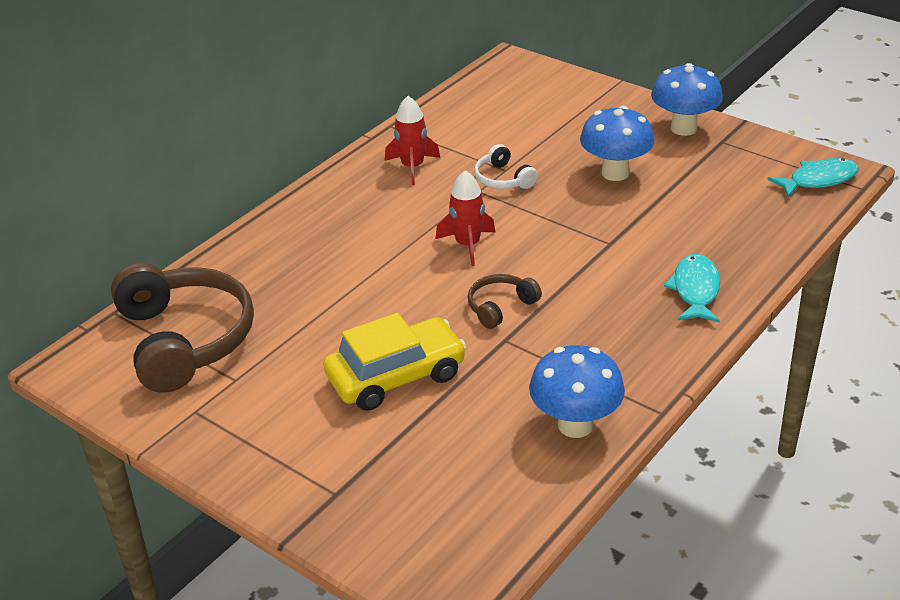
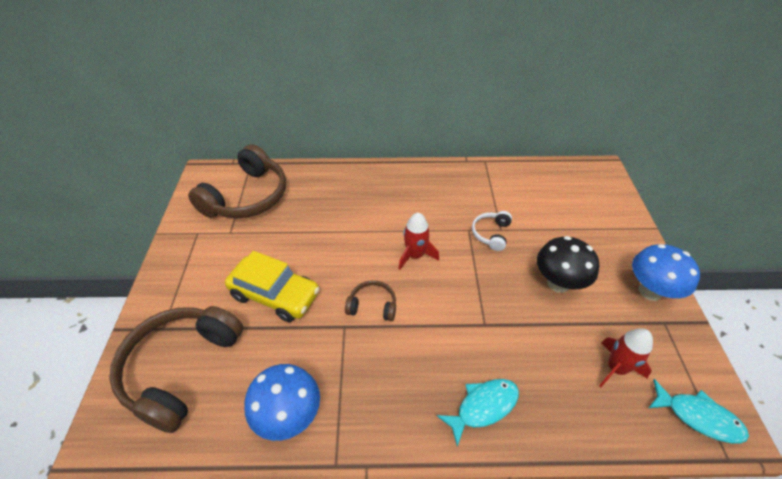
camera: 50 degrees right, 10 degrees up
(413, 167) = (459, 191): red rocket -> red rocket (616, 368)
(420, 493) = (181, 368): none -> brown headphones
(615, 173) = (558, 283): blue mushroom -> black mushroom

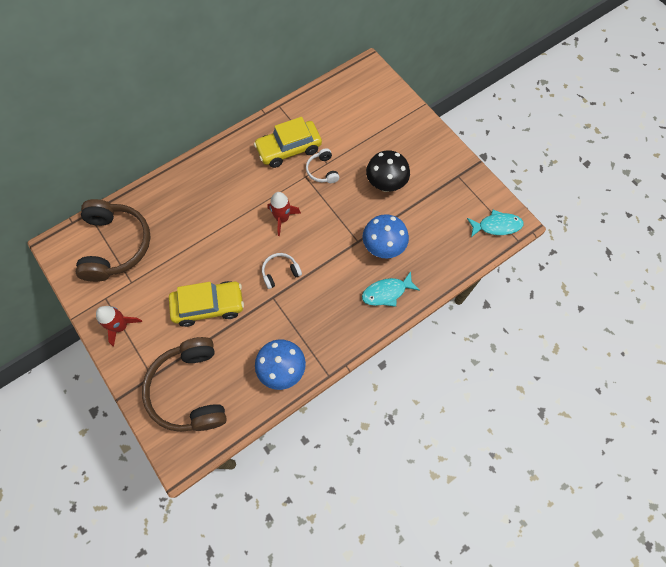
camera: 35 degrees left, 20 degrees up
(372, 306) = (280, 272): brown headphones -> white headphones
(468, 199) = (289, 149): none -> yellow car
(483, 407) = (386, 292): turquoise fish -> turquoise fish turned 135 degrees counterclockwise
(616, 368) = (445, 223): red rocket -> red rocket (121, 326)
(650, 291) = (441, 158): blue mushroom -> blue mushroom (383, 247)

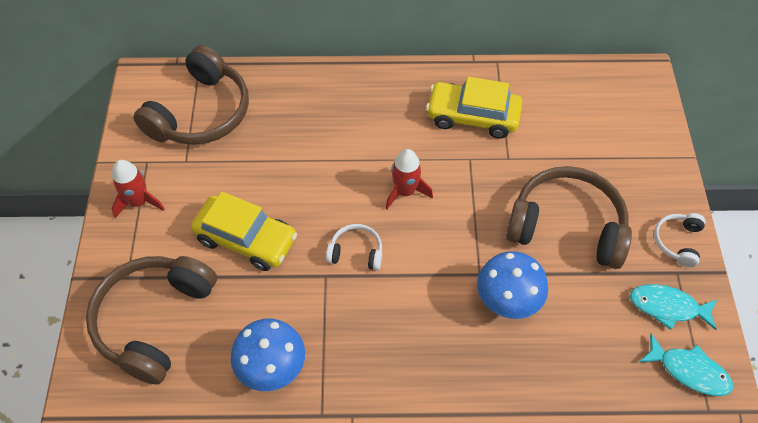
camera: 35 degrees right, 10 degrees down
(322, 171) = (496, 164): white headphones -> white headphones (677, 242)
(385, 184) = (566, 226): black mushroom -> brown headphones
(386, 292) = (471, 360): turquoise fish -> turquoise fish (667, 307)

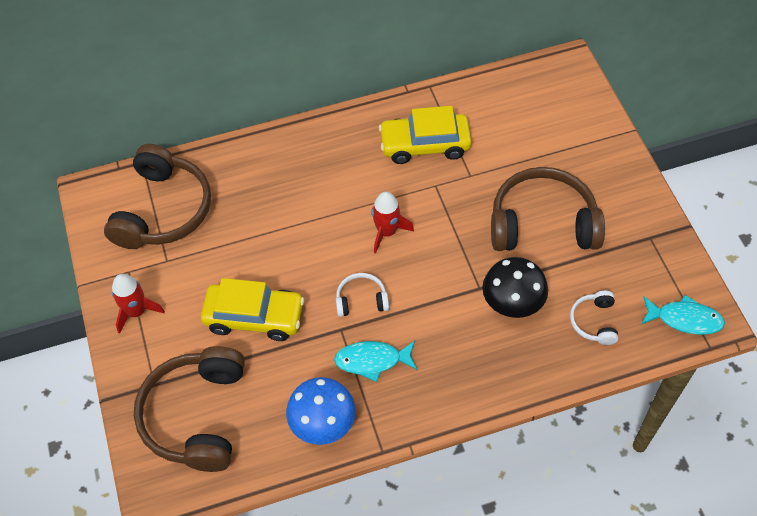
camera: 15 degrees left, 0 degrees up
(507, 302) = (512, 305): blue mushroom -> black mushroom
(667, 307) = (651, 270): turquoise fish -> turquoise fish (372, 361)
(677, 242) = (643, 210): white headphones -> white headphones (594, 322)

